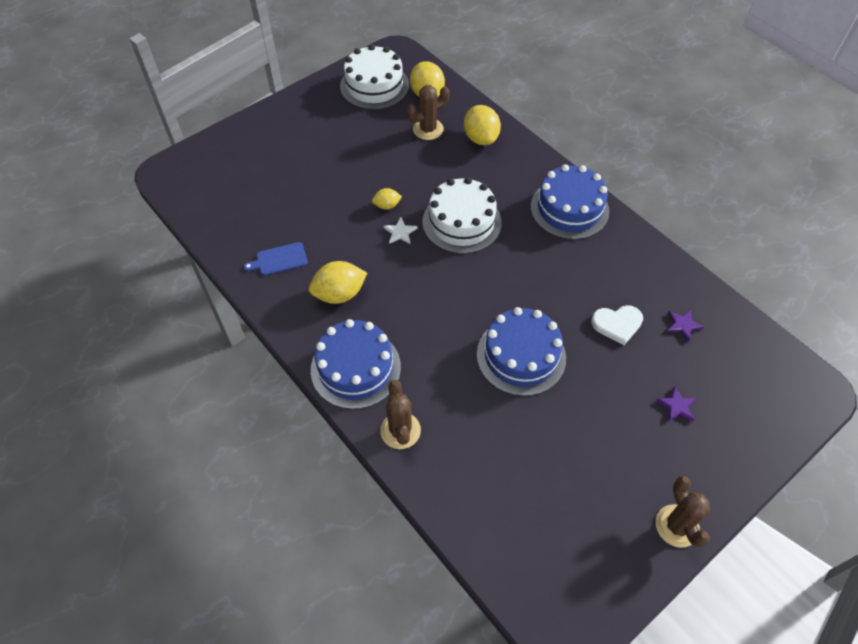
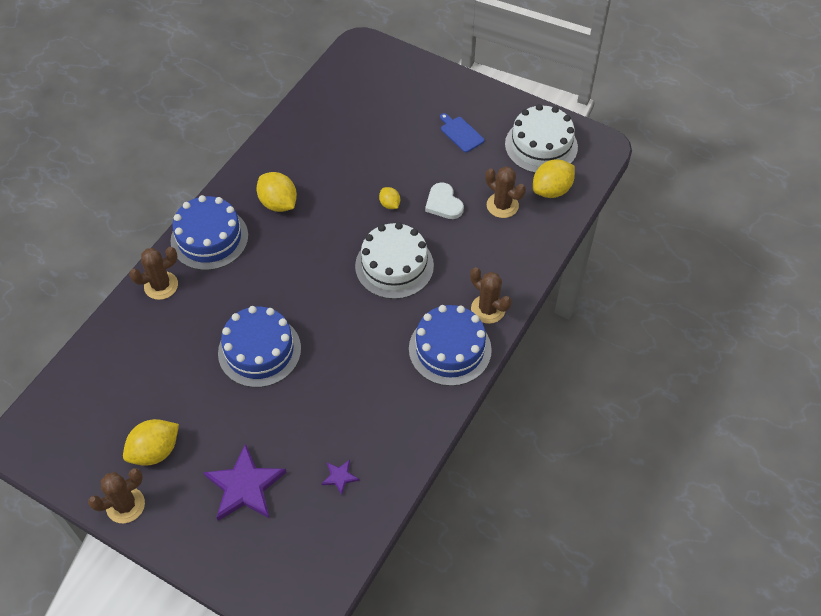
camera: 70 degrees right, 0 degrees up
(279, 259) = (299, 151): blue cutting board -> blue cutting board (461, 133)
(400, 232) = (362, 224): white star -> none
(481, 138) = (511, 251): yellow lemon -> yellow lemon (155, 451)
(536, 171) = (488, 309): none -> brown cactus
(617, 324) = (320, 420): white heart -> white heart (443, 203)
(677, 406) = (245, 486): purple star -> purple star, size x2.16

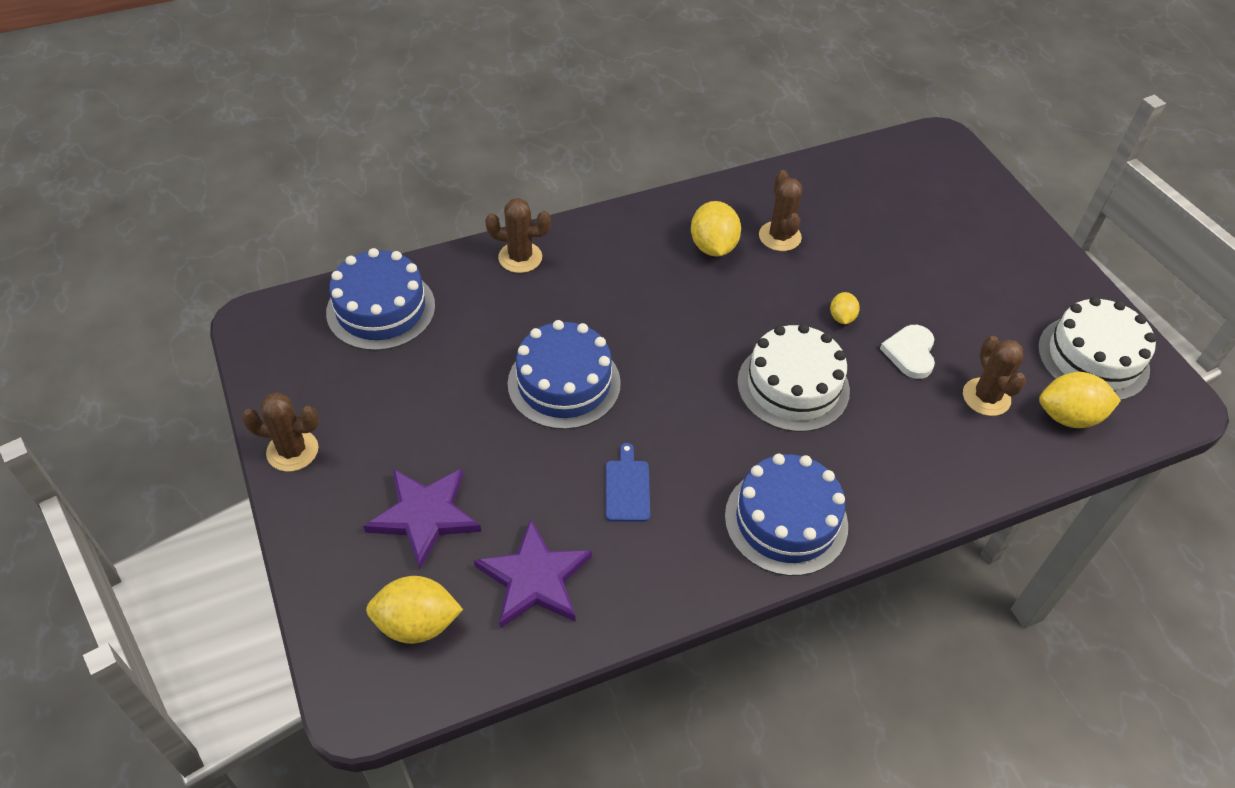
camera: 35 degrees right, 5 degrees down
(155, 451) = (369, 416): yellow lemon -> yellow lemon (417, 624)
(209, 238) = (609, 240): blue cake -> blue cake (381, 309)
(339, 477) = (534, 578): purple star -> purple star, size x2.16
(461, 133) = (994, 289): blue cutting board -> blue cutting board (627, 487)
(488, 309) = (872, 505): brown cactus -> brown cactus (779, 236)

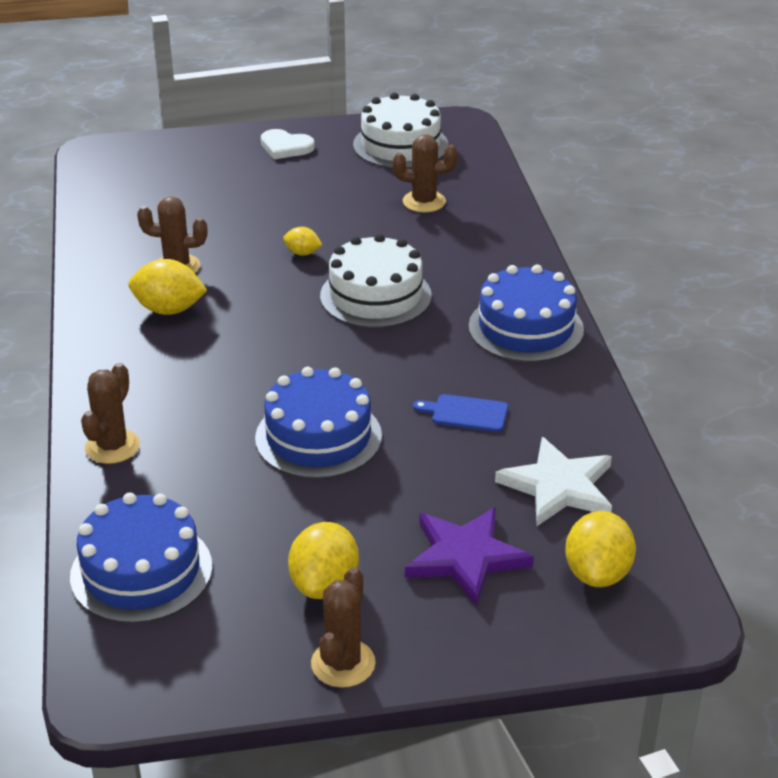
camera: 75 degrees left, 15 degrees down
(534, 578) = (558, 487): purple star -> white star
(910, 353) = (361, 227): white heart -> white heart (285, 147)
(1068, 416) = (457, 170): yellow lemon -> yellow lemon (324, 585)

